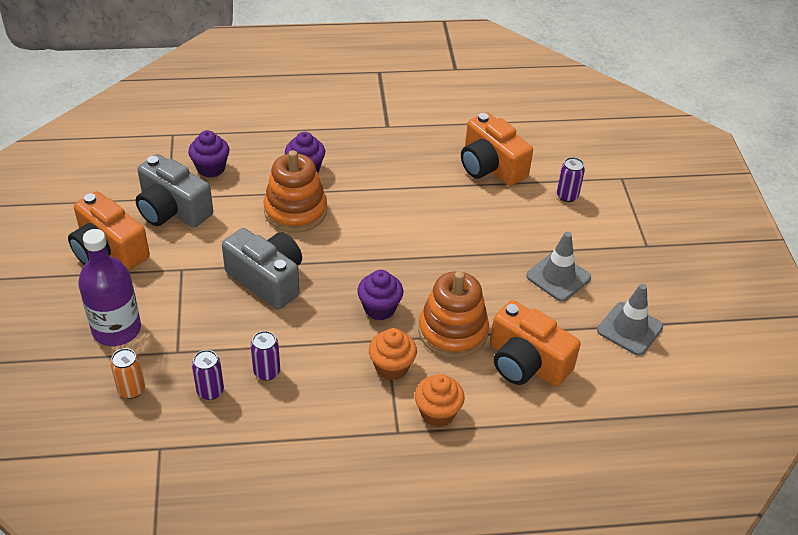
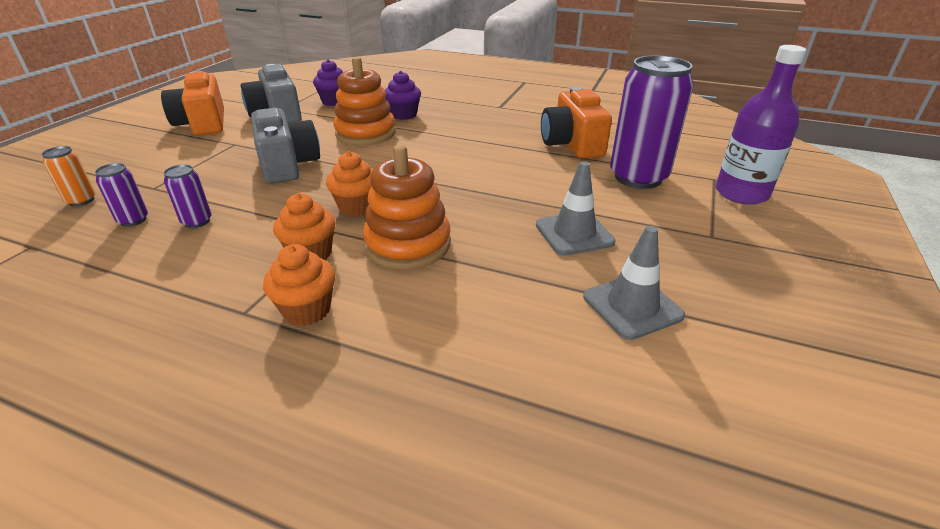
camera: 30 degrees right, 10 degrees down
(116, 329) = (135, 163): purple bottle -> purple bottle (741, 193)
(379, 308) = (356, 207): purple cupcake -> orange cupcake
(526, 362) = (463, 297): orange camera -> none
(567, 196) = (638, 177): purple can -> purple can, size x2.24

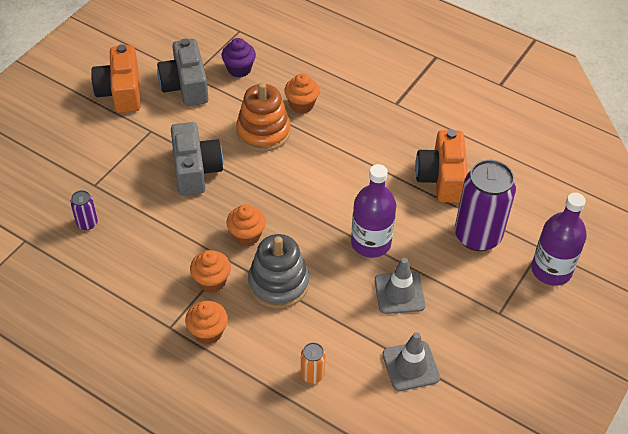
camera: 10 degrees right, 15 degrees up
(81, 200) = (45, 193): orange can -> orange can (312, 374)
(197, 221) = (132, 233): purple can -> none
(403, 115) = (301, 105): purple cupcake -> orange cupcake
(408, 244) = (278, 283): orange stacking toy -> grey stacking toy
(516, 196) = (371, 243): none -> purple bottle

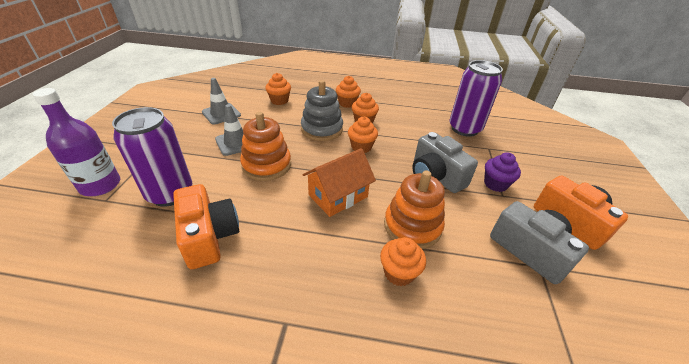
camera: 155 degrees right, 10 degrees down
(87, 223) = (464, 129): purple can -> purple can, size x2.24
(239, 69) = (505, 297): purple cupcake -> purple cupcake (495, 184)
(312, 180) = (338, 196): none -> orange house
(312, 374) = (279, 101): orange can -> orange cupcake
(371, 243) = (266, 165): purple bottle -> orange stacking toy

